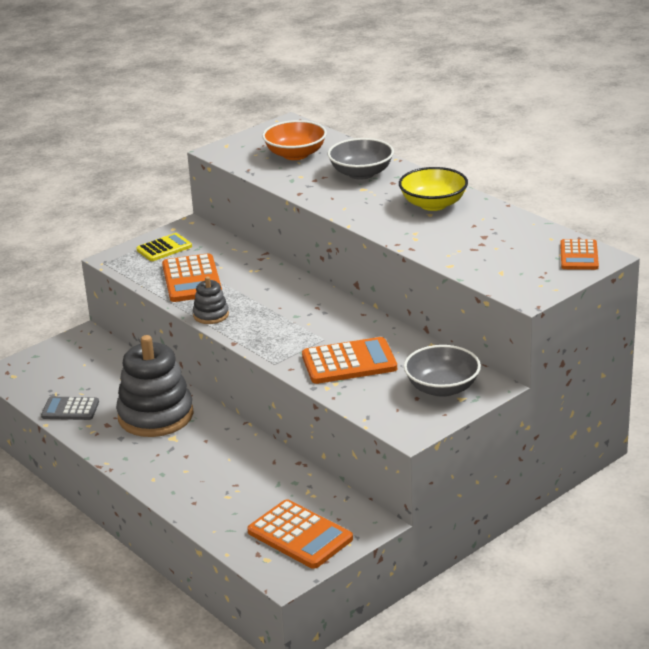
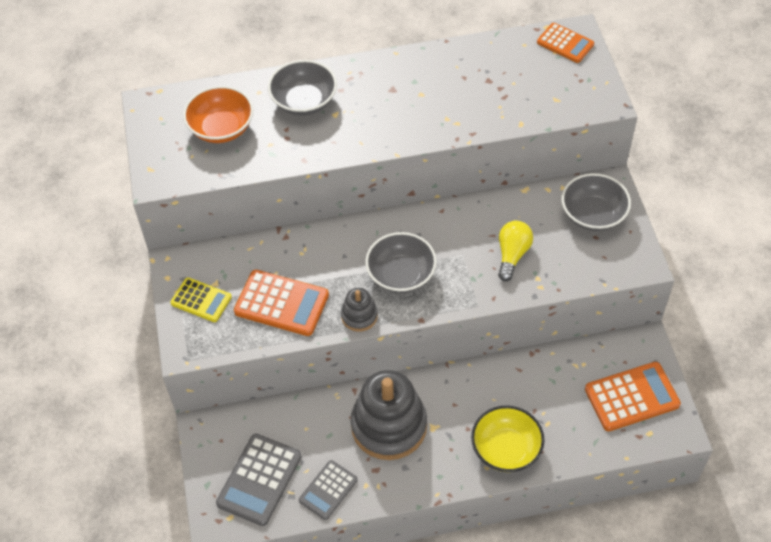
camera: 60 degrees left, 25 degrees up
(56, 376) = (259, 480): none -> grey calculator
(164, 248) = (201, 300): yellow calculator -> yellow calculator turned 120 degrees clockwise
(272, 319) = (401, 275): none -> grey bowl
(349, 362) = (512, 255): orange calculator -> yellow light bulb
(433, 204) = (405, 83): yellow bowl -> yellow bowl (506, 449)

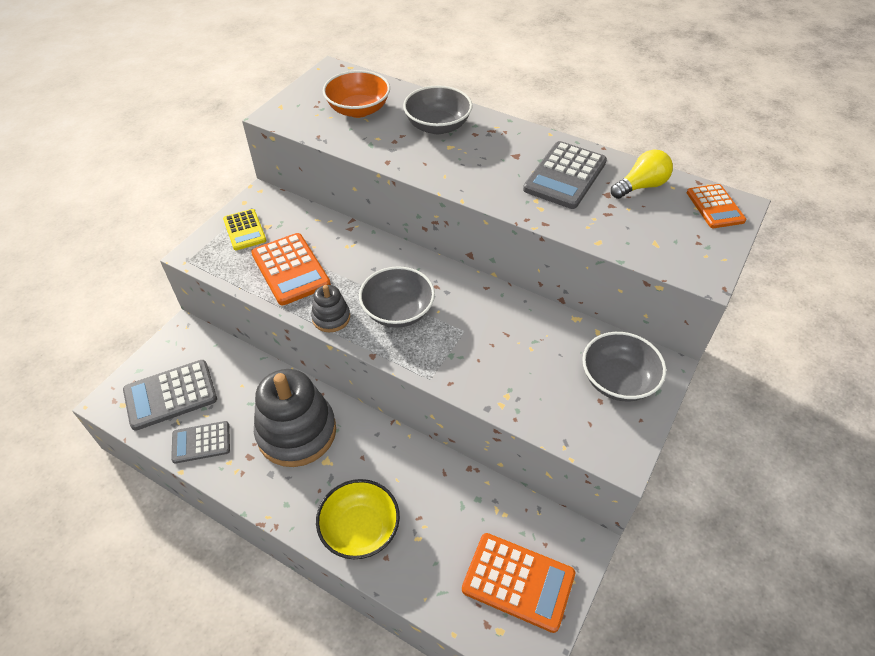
camera: 40 degrees right, 5 degrees down
(445, 84) = (565, 176): none -> grey calculator
(512, 255) = (506, 361): yellow light bulb -> yellow light bulb (641, 186)

